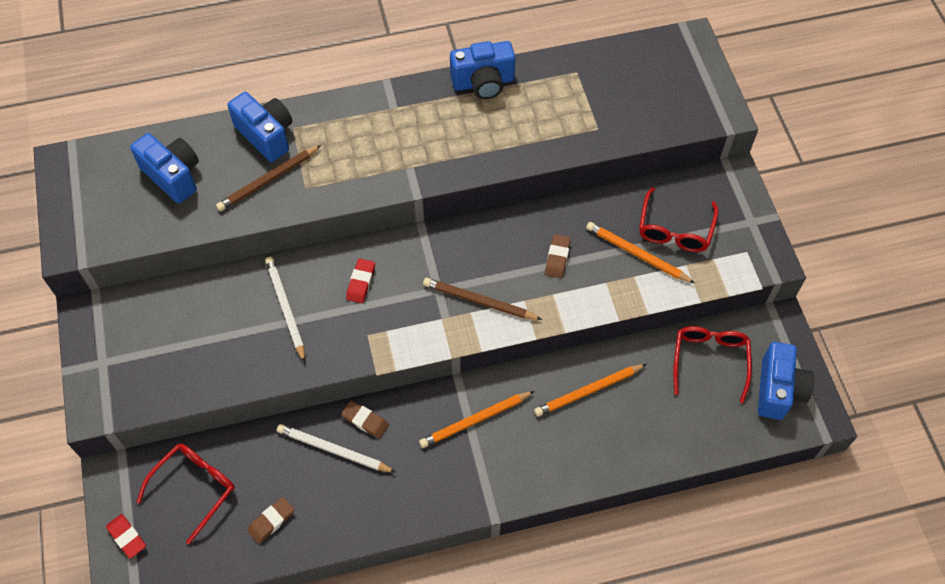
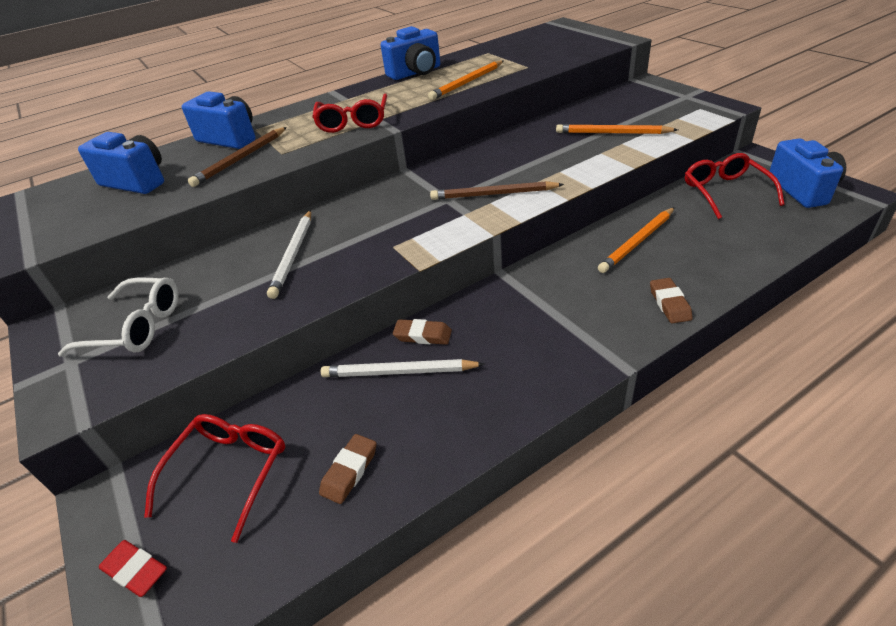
camera: 15 degrees left, 20 degrees down
(151, 344) = (136, 327): none -> white glasses
(286, 309) = (293, 255): white pencil -> white pencil turned 135 degrees counterclockwise
(361, 282) = (366, 216): red eraser -> none
(475, 420) = (543, 296): orange pencil -> orange pencil (467, 82)
(557, 258) = (545, 153): brown eraser -> brown eraser (669, 304)
(675, 229) = (630, 114): red glasses -> red glasses (353, 122)

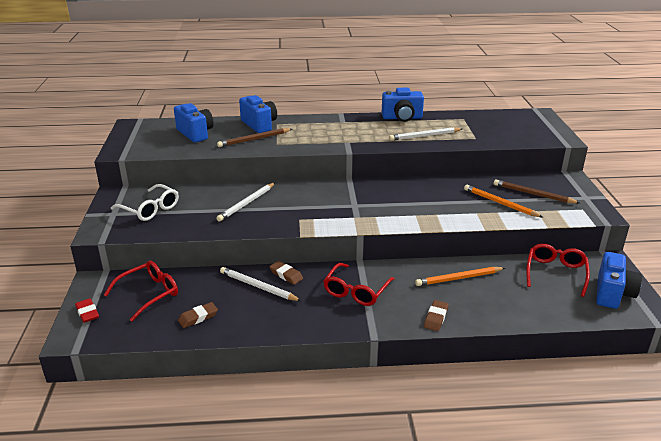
camera: 25 degrees right, 10 degrees down
(353, 122) = (332, 138): red glasses -> red glasses (356, 291)
(467, 82) = (424, 136): orange pencil -> white pencil
(493, 194) = (383, 212): brown pencil -> brown pencil (533, 194)

